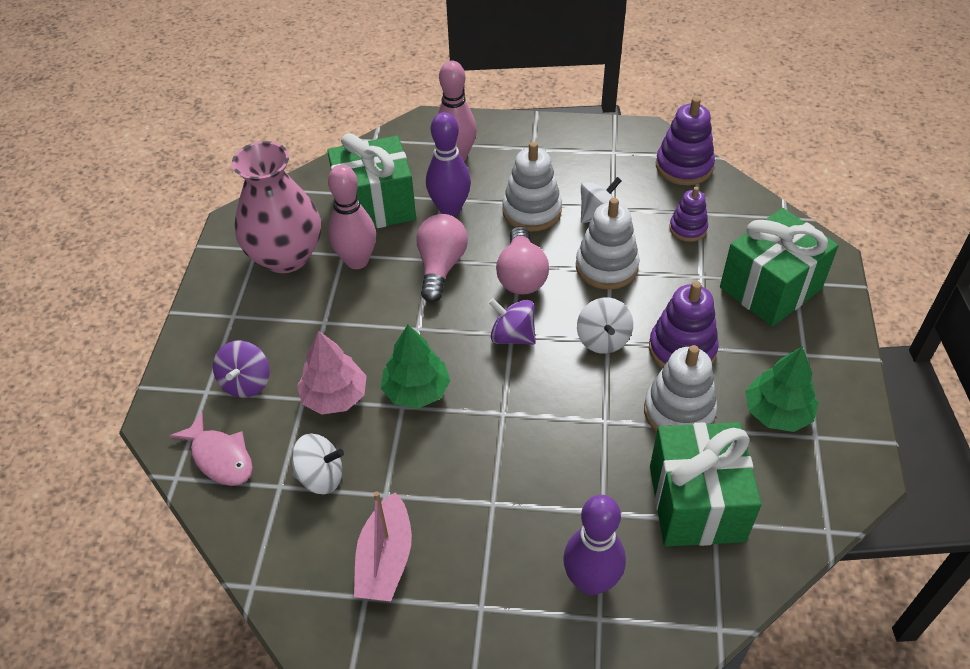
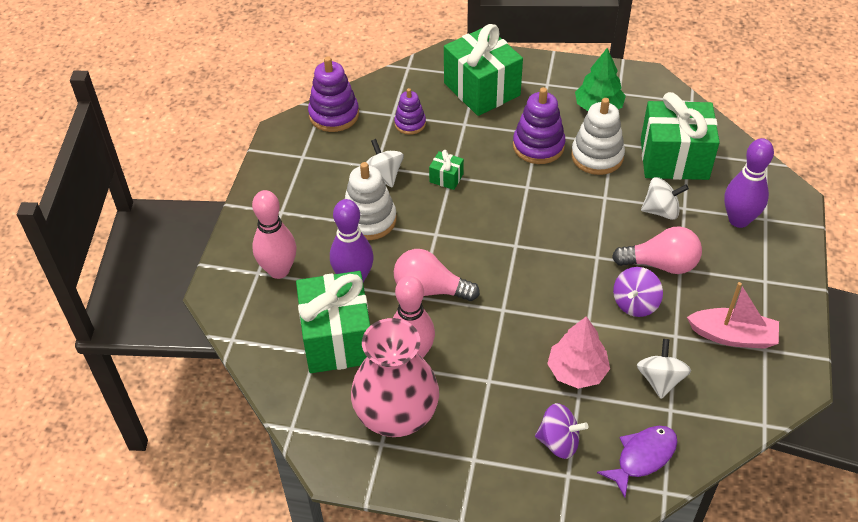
camera: 85 degrees left, 0 degrees up
(220, 457) = (642, 457): pink fish -> purple fish
(416, 390) = (572, 312): green tree -> none
(512, 336) = (517, 245): purple spinning top -> purple spinning top (635, 303)
(521, 275) = (448, 233): pink light bulb -> pink light bulb (661, 264)
(603, 339) = (525, 189): white spinning top -> white spinning top (661, 211)
(606, 267) = (446, 178): white stacking toy -> green gift

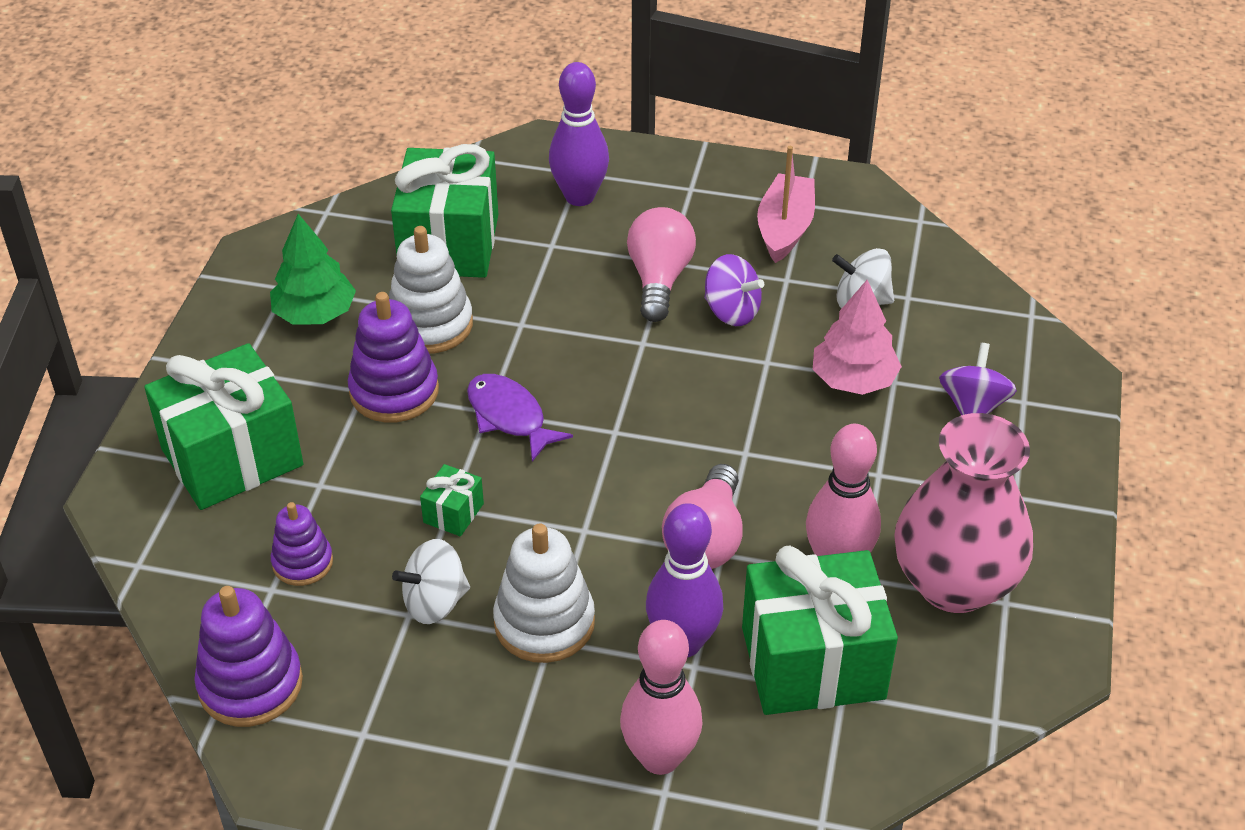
camera: 90 degrees left, 5 degrees down
(642, 457) = (984, 329): purple fish -> purple fish (509, 417)
(661, 211) = (555, 268): white spinning top -> none

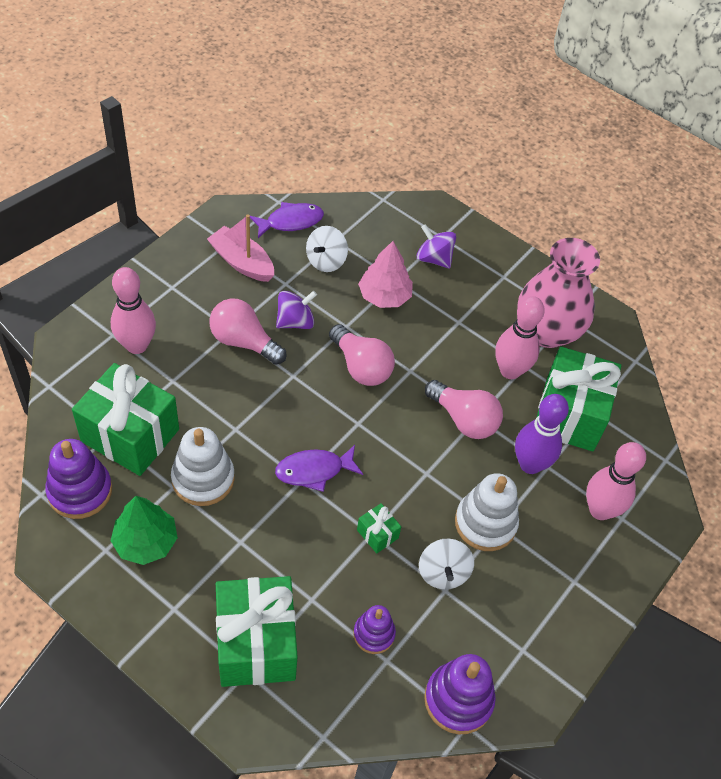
camera: 70 degrees left, 10 degrees up
(394, 391) = (252, 524): purple stacking toy -> purple stacking toy (80, 491)
(579, 197) = (137, 345): purple bowling pin -> pink bowling pin
(710, 400) = (361, 366): none -> pink light bulb
(897, 244) = (291, 221): none -> purple fish

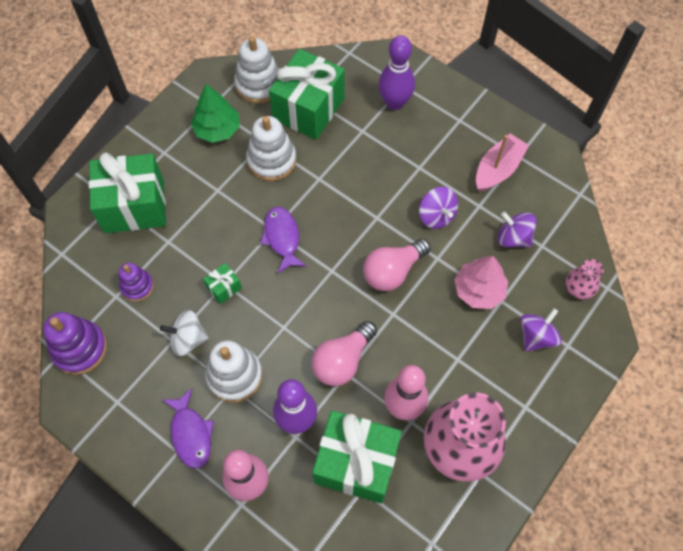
camera: 95 degrees right, 10 degrees up
(80, 491) = (258, 84): purple stacking toy -> white stacking toy
(137, 345) = (394, 103): pink bowling pin -> purple bowling pin
(244, 342) = (408, 178): pink light bulb -> none
(291, 221) = (556, 205): purple fish -> purple fish (191, 434)
(326, 261) = (513, 238): white spinning top -> purple spinning top
(384, 220) = (578, 289): none -> pink vase

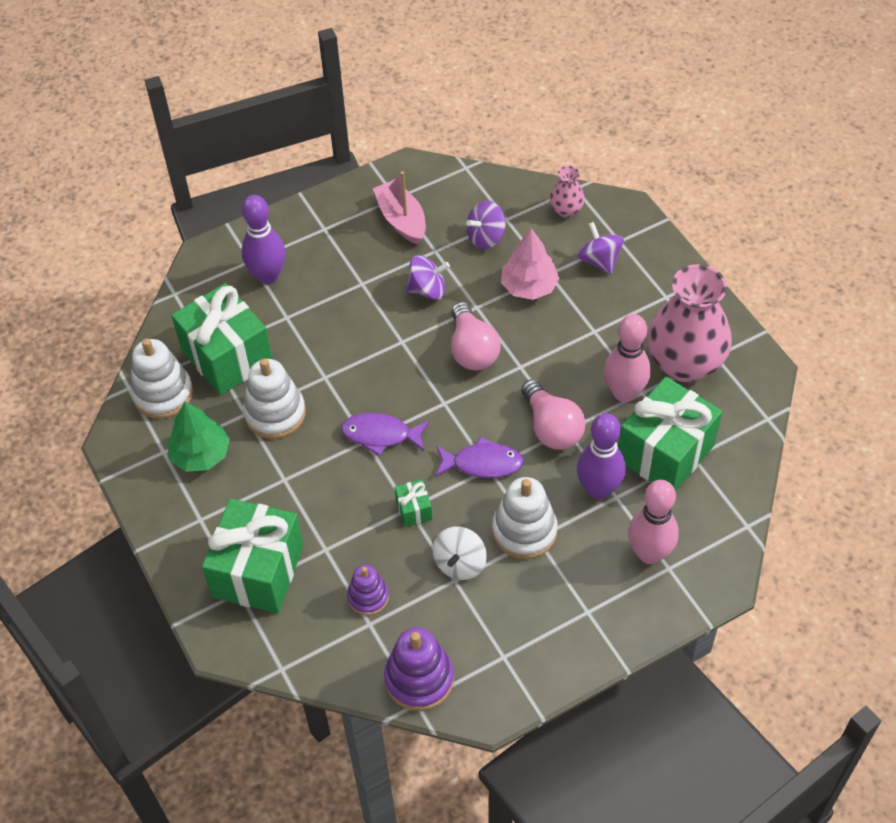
camera: 65 degrees left, 10 degrees down
(191, 434) = (572, 592): purple fish -> purple fish (483, 463)

